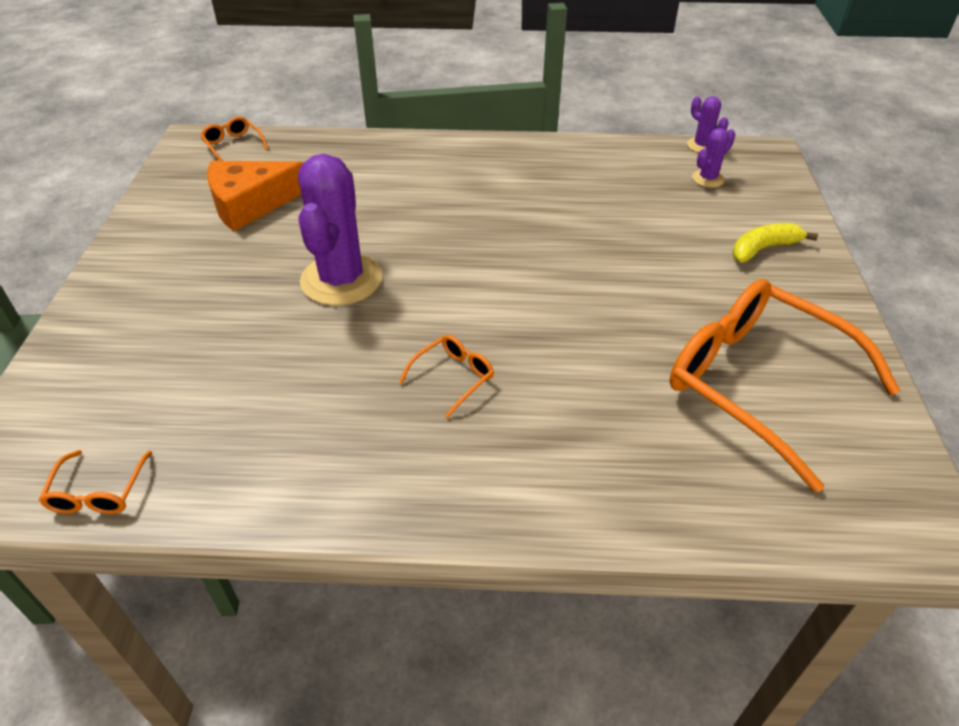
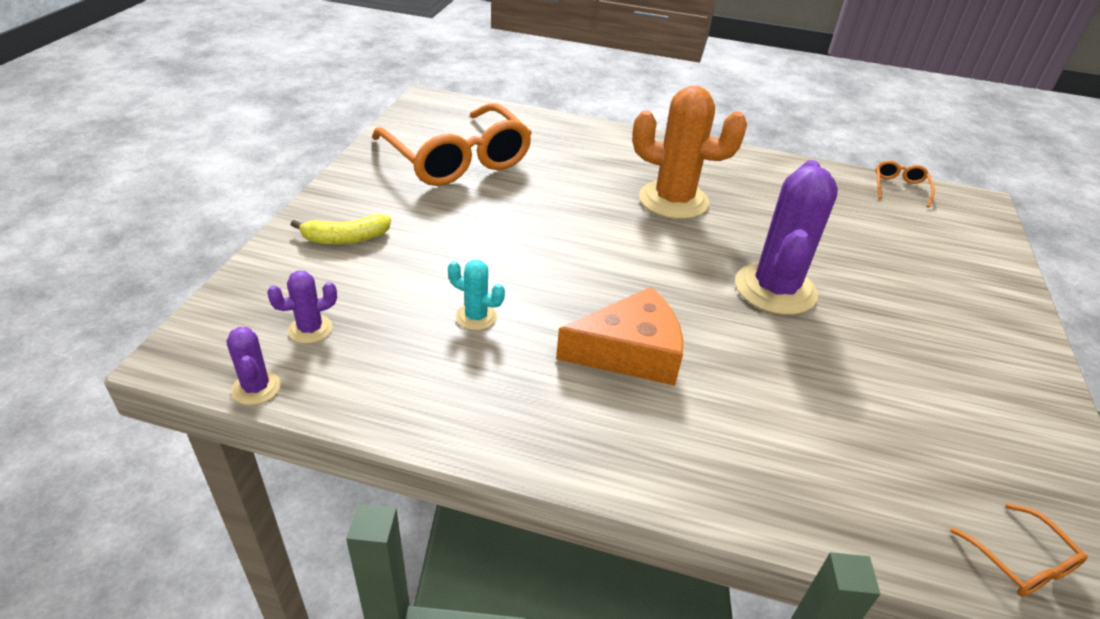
camera: 170 degrees left, 5 degrees down
(250, 204) = (920, 413): orange cheese -> orange cheese (630, 352)
(453, 377) = (673, 200): orange glasses -> orange cactus
(599, 207) = (476, 317): none -> turquoise cactus

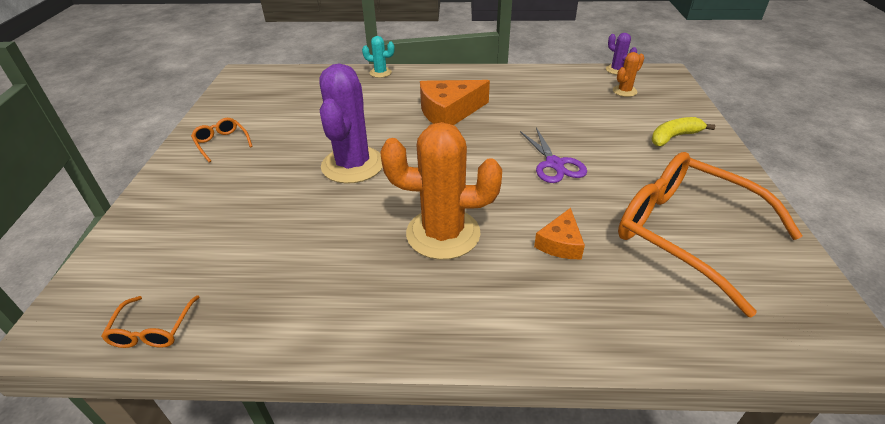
camera: 170 degrees right, 0 degrees up
(310, 329) = (624, 91): purple cactus -> orange cactus
(476, 317) = (545, 111): turquoise cactus -> turquoise cactus (380, 73)
(524, 238) = (554, 164): none -> purple scissors
(571, 174) = (560, 243): none -> orange cheese
(1021, 562) = (272, 77): orange glasses -> orange glasses (221, 143)

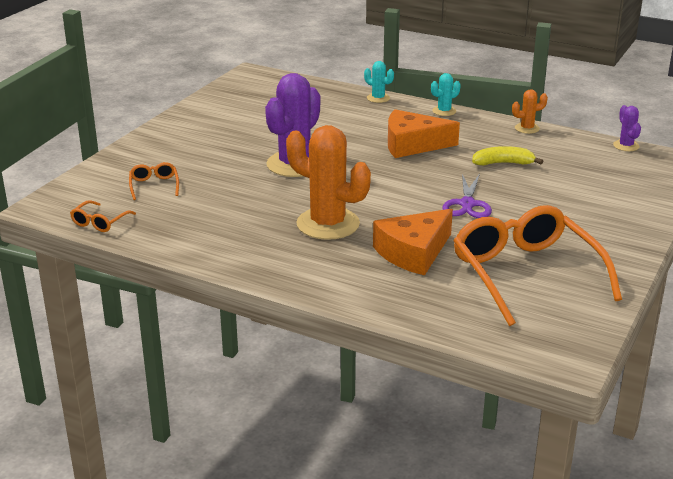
camera: 25 degrees right, 10 degrees down
(221, 143) = (202, 125): orange glasses -> orange glasses (154, 185)
(447, 72) = (444, 111): none -> turquoise cactus
(560, 243) = (413, 252): orange cheese -> orange cheese, size x1.77
(624, 91) = (609, 166): orange cactus -> orange cactus (527, 128)
(674, 137) = (608, 212): yellow banana -> yellow banana (503, 163)

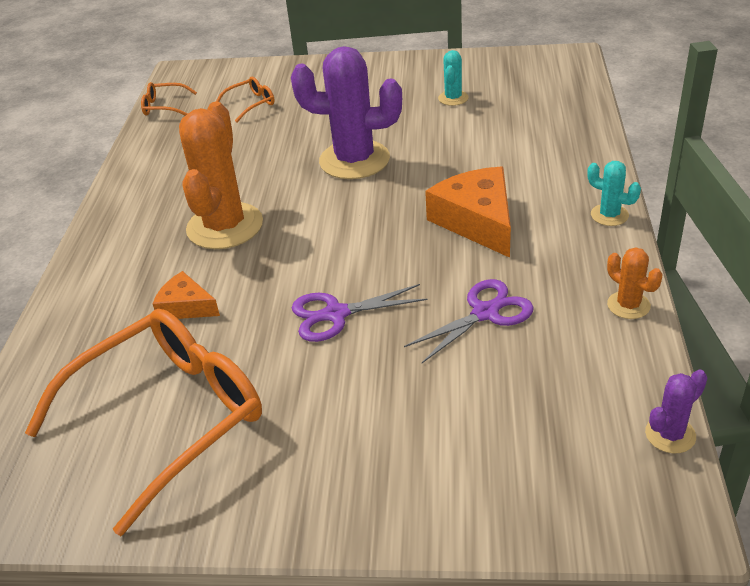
camera: 70 degrees right, 10 degrees up
(378, 98) = (594, 154): turquoise cactus -> turquoise cactus (453, 98)
(413, 252) = (186, 306): orange cheese -> orange cheese, size x0.56
(503, 163) = (485, 313): yellow banana -> purple scissors

